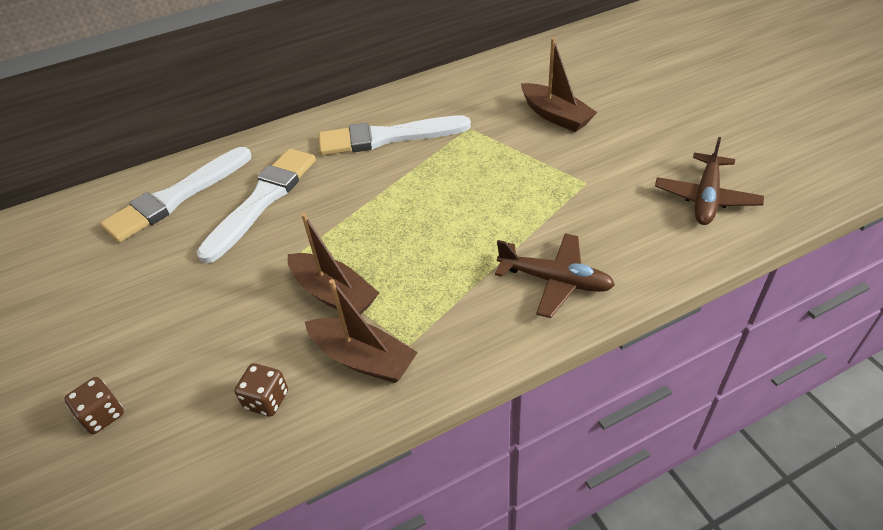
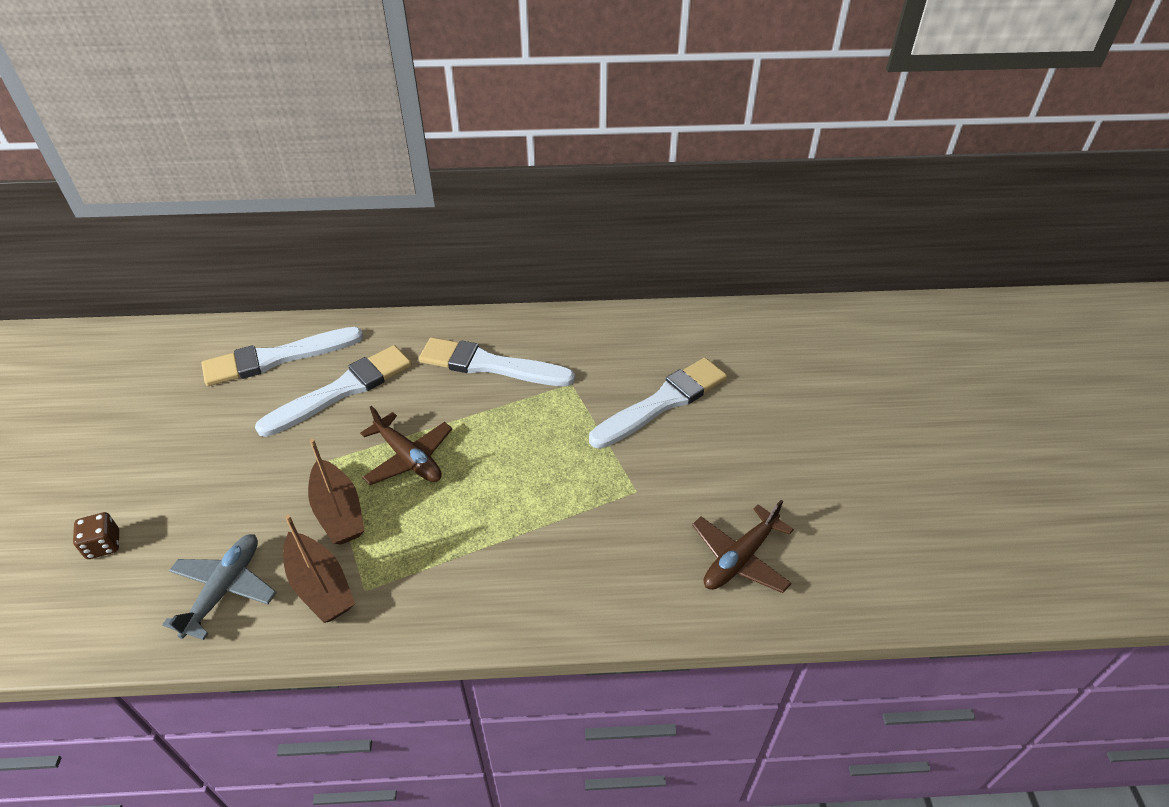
camera: 20 degrees right, 0 degrees up
(266, 400) = (224, 589): brown dice -> grey plane
(555, 116) = (662, 402): brown boat -> white brush
(555, 281) = (531, 584): brown plane -> brown plane (409, 458)

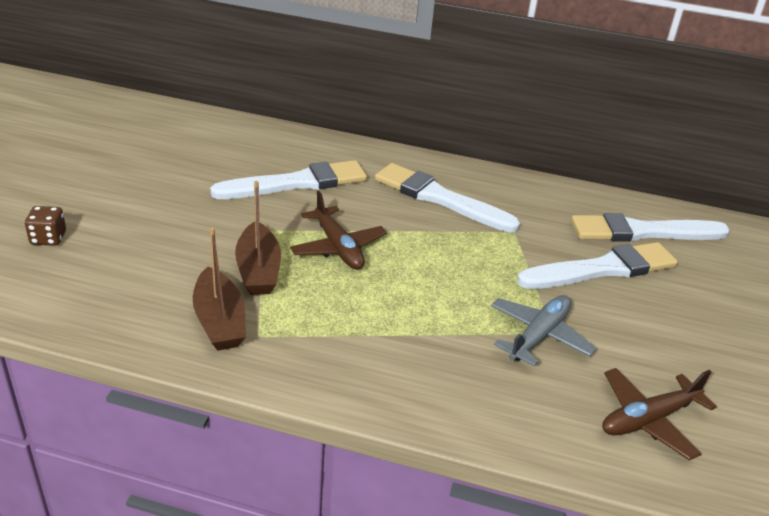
camera: 15 degrees right, 10 degrees down
(224, 589) = (134, 299): grey plane -> grey plane (539, 336)
(277, 358) = (249, 147): white brush -> white brush (642, 232)

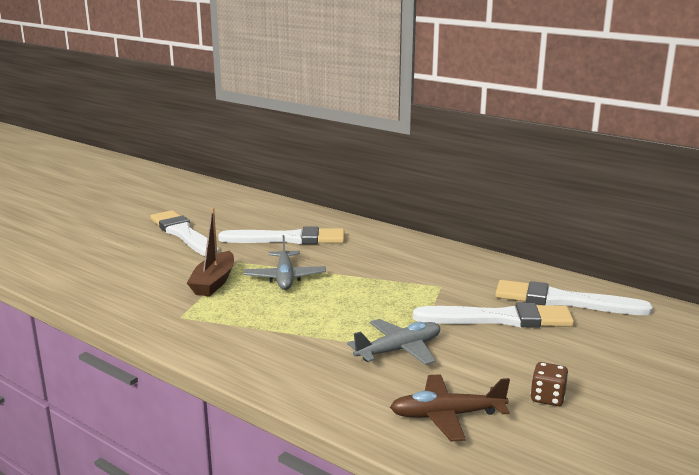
camera: 25 degrees right, 15 degrees down
(48, 238) = (90, 249): brown dice -> brown dice (547, 398)
(219, 321) = (161, 305): brown boat -> none
(338, 247) = (285, 278): brown plane -> grey plane
(440, 198) = (395, 260): white brush -> white brush (183, 234)

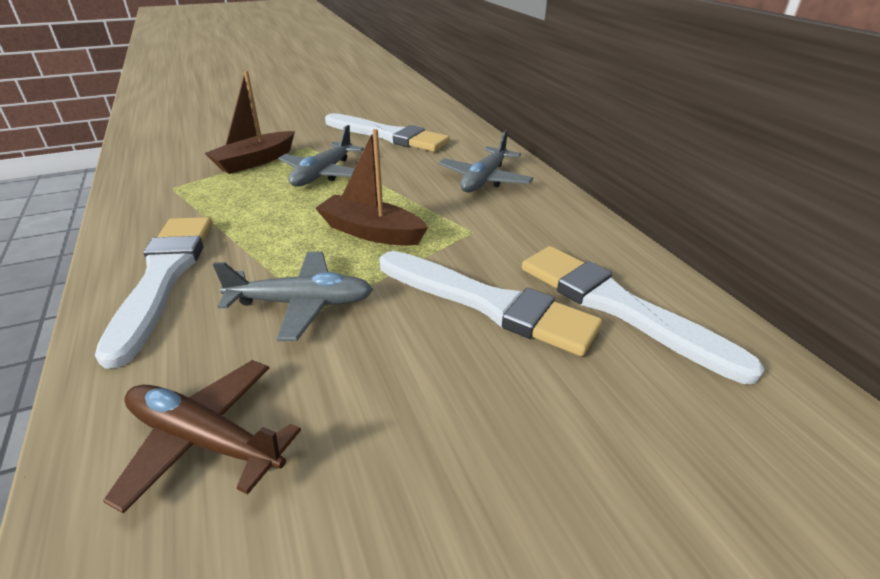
camera: 30 degrees right, 15 degrees up
(183, 234) = (307, 110): white brush -> white brush (163, 277)
(379, 303) = (371, 232): none -> brown boat
(404, 253) = (484, 179): none -> grey plane
(547, 398) = (383, 481): brown dice -> none

